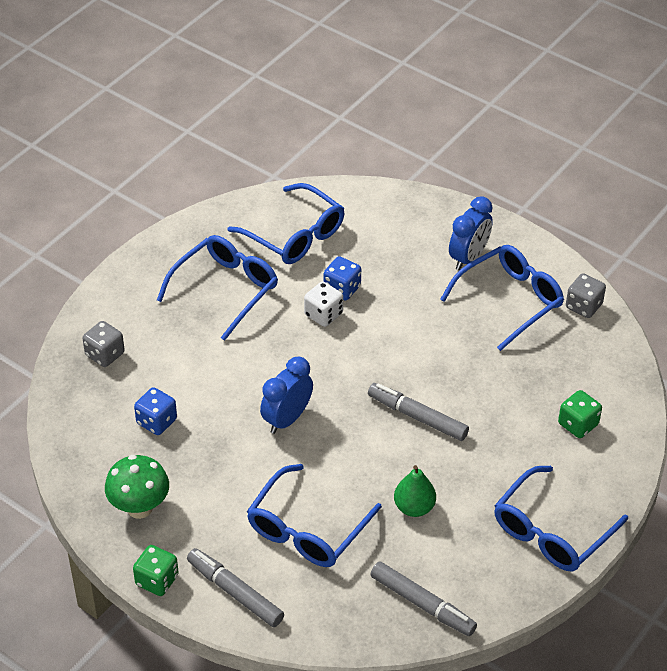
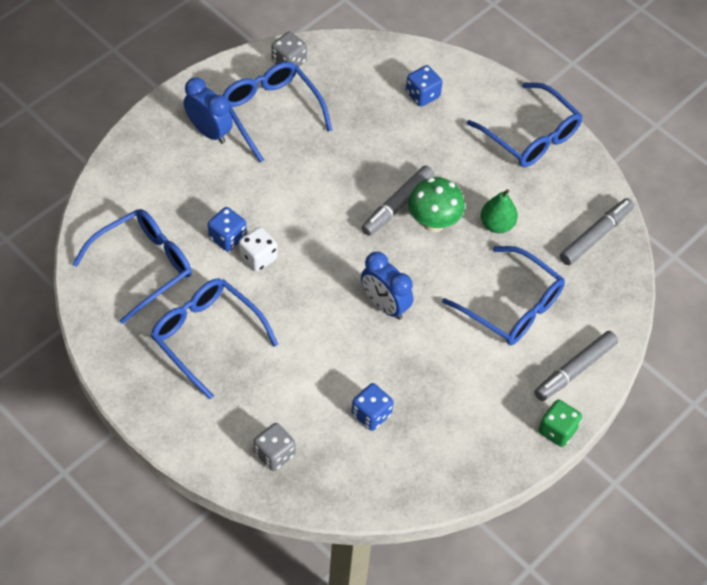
camera: 85 degrees left, 10 degrees up
(139, 508) = (474, 438): green mushroom -> green mushroom (433, 222)
(578, 424) = (422, 95): green dice -> blue dice

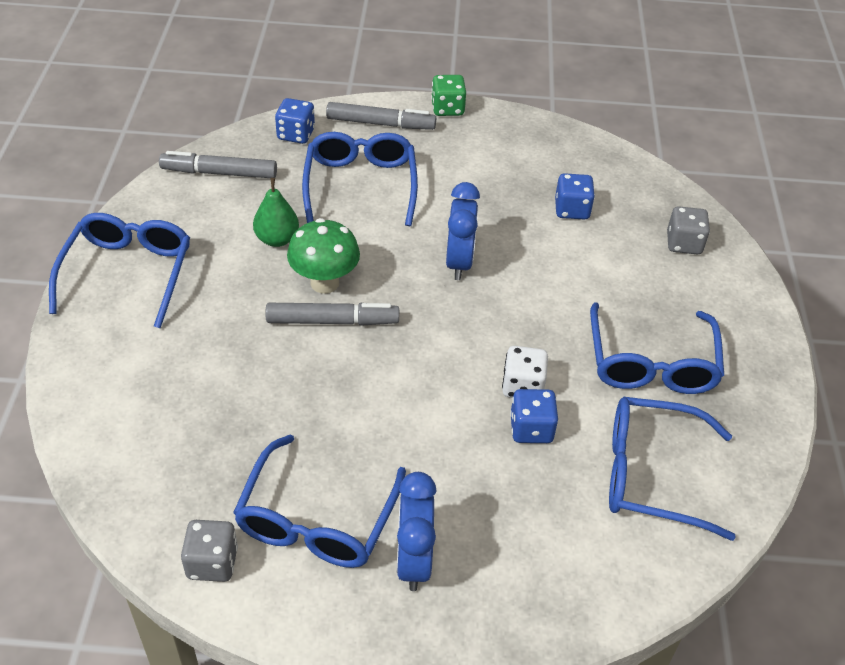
camera: 130 degrees left, 10 degrees down
(422, 95) = (148, 392): blue dice -> blue dice (296, 134)

